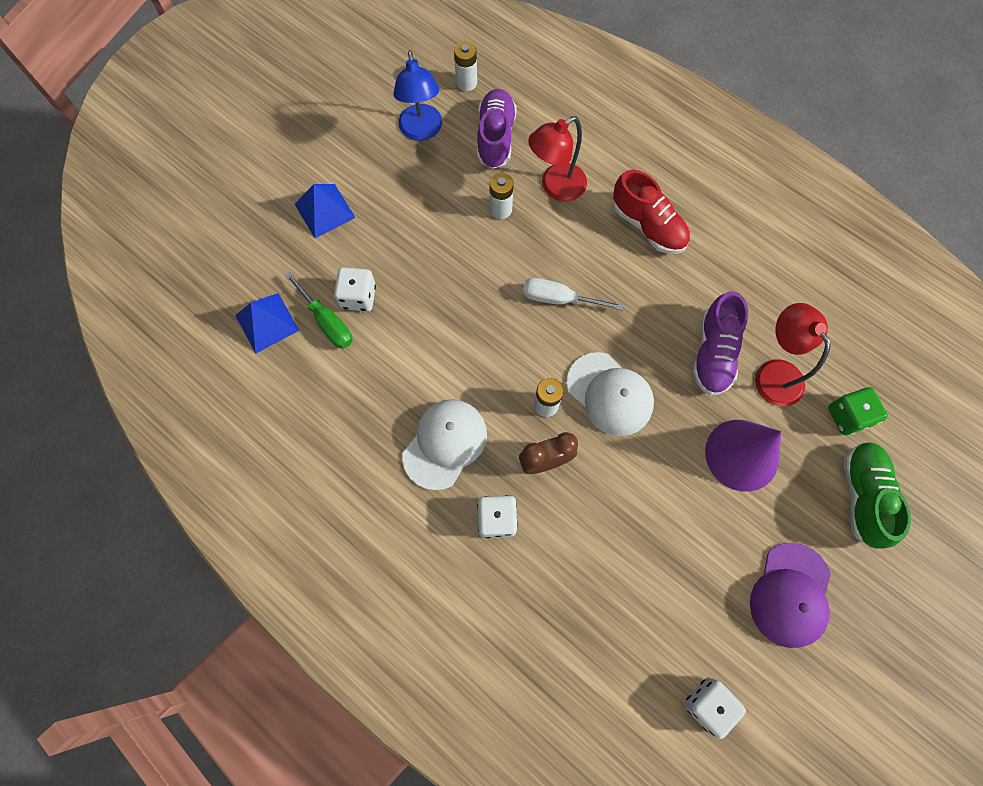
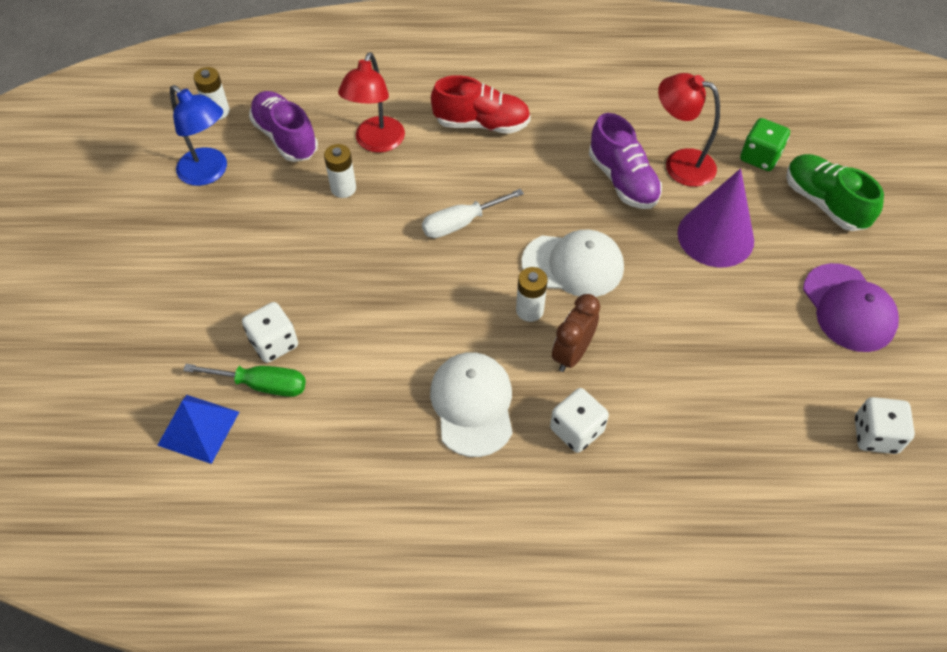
camera: 40 degrees left, 15 degrees down
(324, 211) = (171, 294): blue pyramid -> none

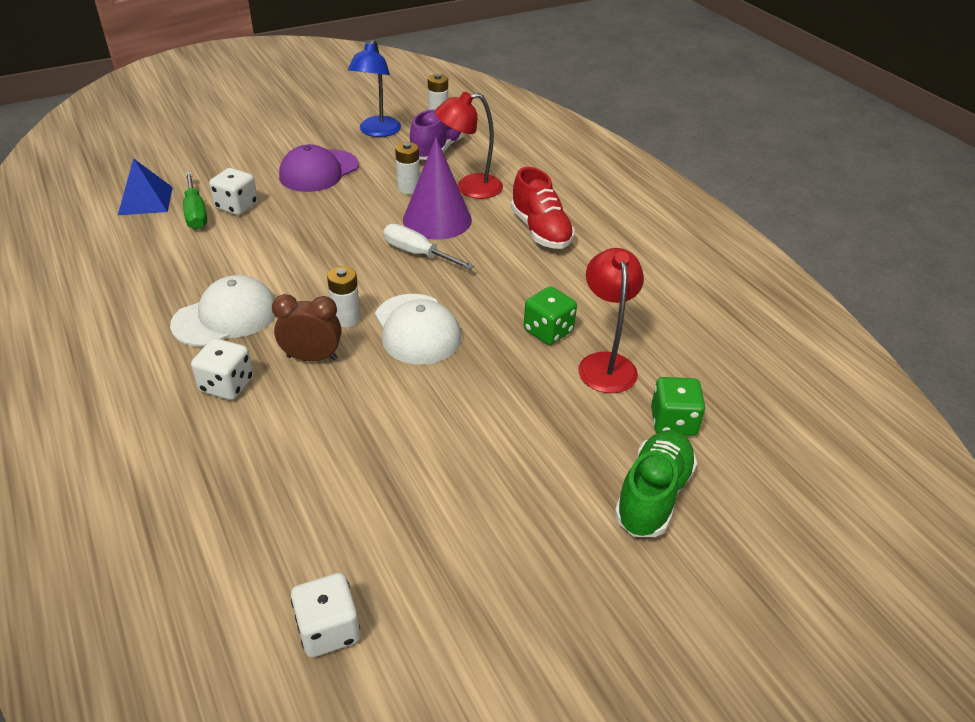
camera: 60 degrees right, 15 degrees down
(622, 180) = (548, 331): purple shoe -> green dice
(715, 236) = (527, 416): purple cone -> purple cone (437, 219)
(848, 308) = (506, 558): purple cap -> purple cap (318, 171)

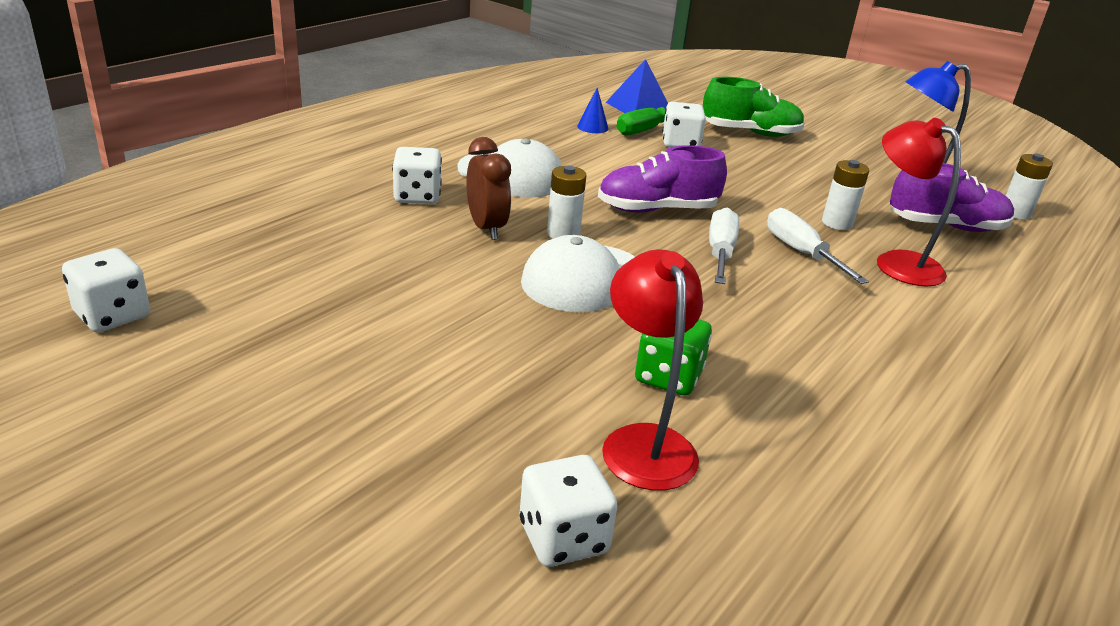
camera: 65 degrees right, 10 degrees down
(165, 240) = (592, 127): none -> blue cone
(318, 171) = (793, 168): purple cap -> none
(339, 259) = (657, 210): none -> purple shoe
(437, 219) = (801, 253): purple cone -> white screwdriver
(541, 231) = (879, 334): red shoe -> none
(605, 363) = (644, 442): red lamp -> red lamp turned 75 degrees counterclockwise
(653, 495) = (389, 535): green shoe -> green shoe (750, 133)
(673, 422) = (563, 538): green dice -> white dice

